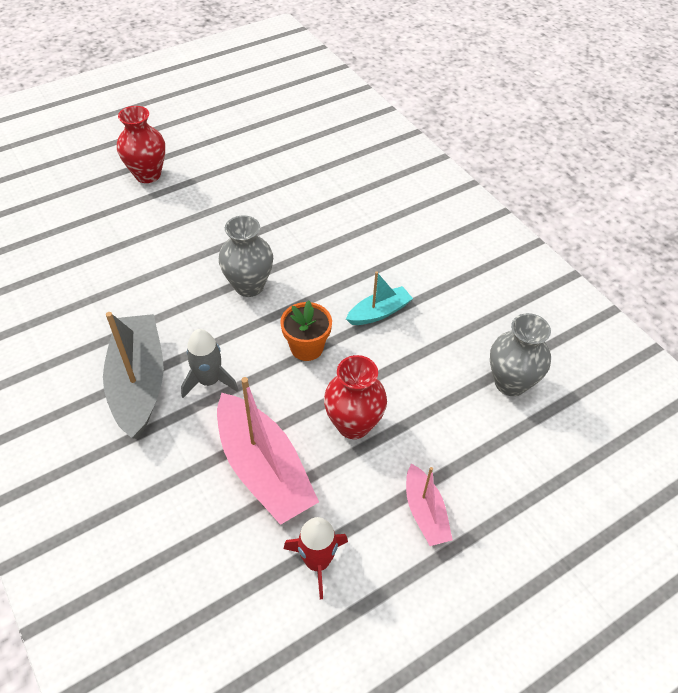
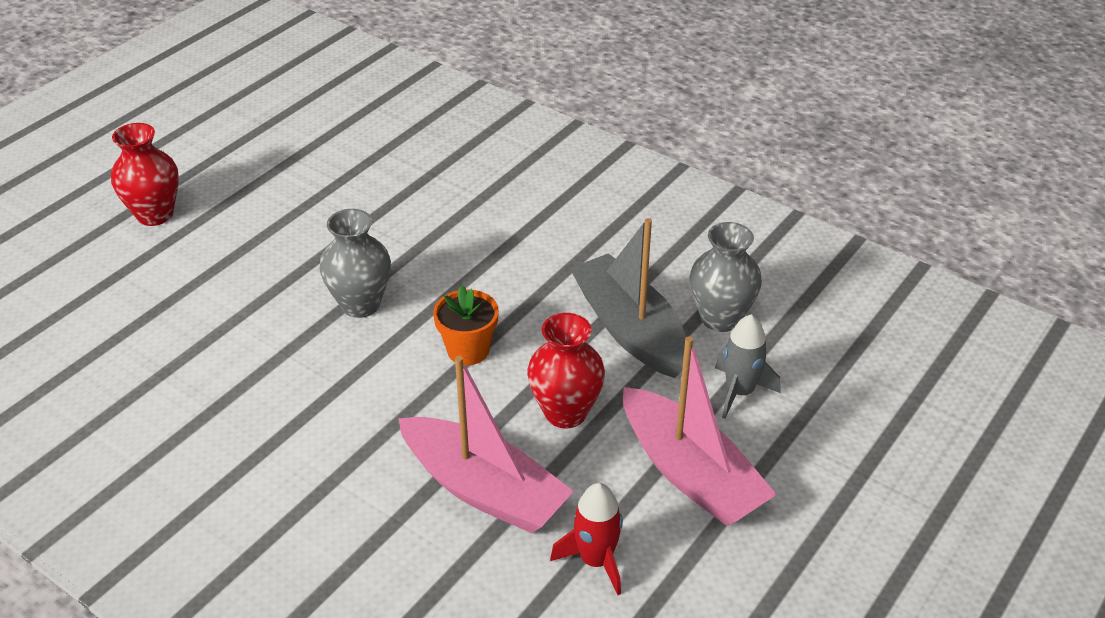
camera: 20 degrees left, 10 degrees down
(138, 383) = (277, 448): grey boat -> grey boat (630, 329)
(209, 381) = (366, 420): grey rocket -> grey rocket (739, 392)
(379, 312) = (535, 289): turquoise boat -> none
(425, 512) = (690, 473): pink boat -> pink boat, size x1.85

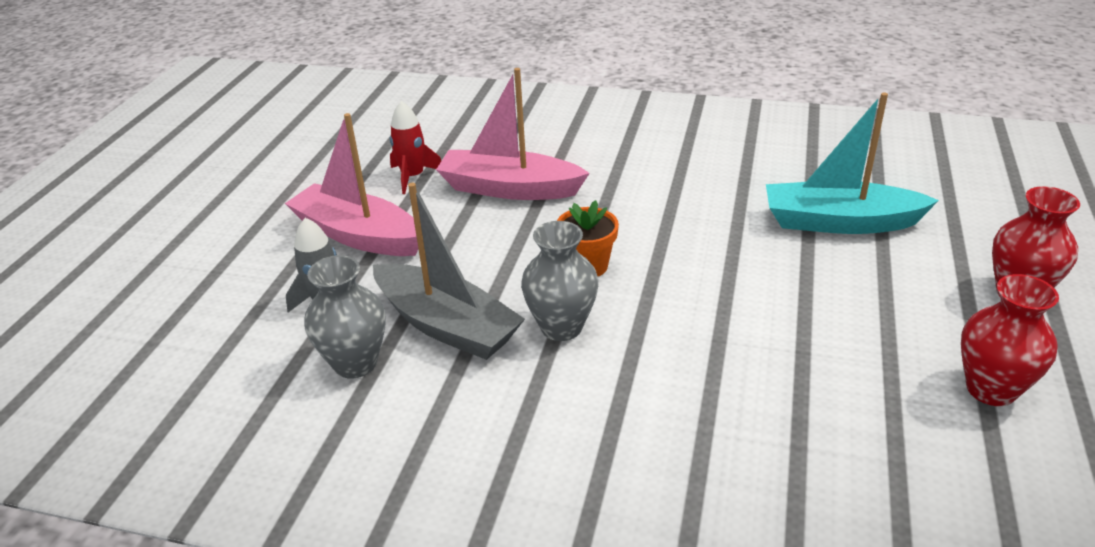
camera: 160 degrees right, 5 degrees down
(194, 320) = (839, 222): none -> turquoise boat
(360, 304) = (716, 273): grey vase -> grey vase (561, 327)
(565, 412) = (475, 246): red vase -> red vase (991, 389)

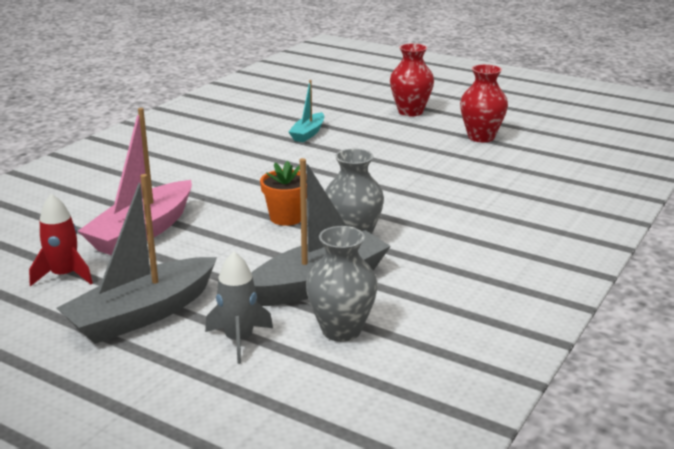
camera: 75 degrees left, 10 degrees down
(359, 235) = (142, 314): pink boat -> grey boat
(839, 222) = (308, 133): turquoise boat -> turquoise boat, size x0.54

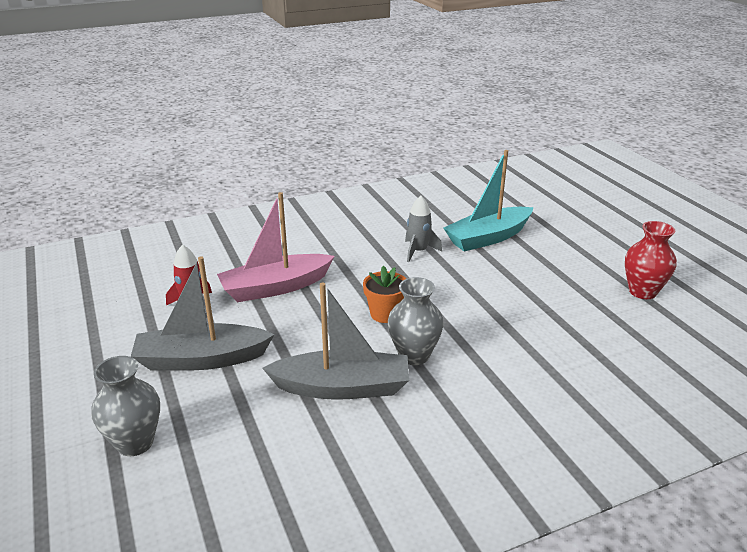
camera: 35 degrees right, 5 degrees up
(239, 340) = (234, 412): grey rocket -> grey rocket (418, 251)
(308, 133) = (488, 238): turquoise boat -> turquoise boat, size x1.85
(341, 330) = (310, 440): grey vase -> grey vase (135, 443)
(410, 112) = (602, 242): red vase -> none

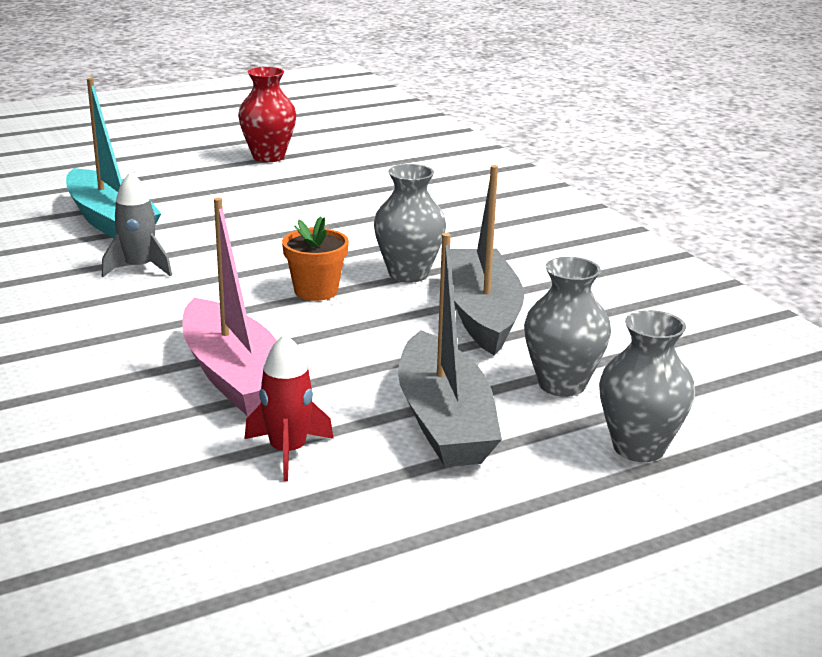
camera: 95 degrees left, 5 degrees down
(229, 416) = (562, 384): none -> grey vase

